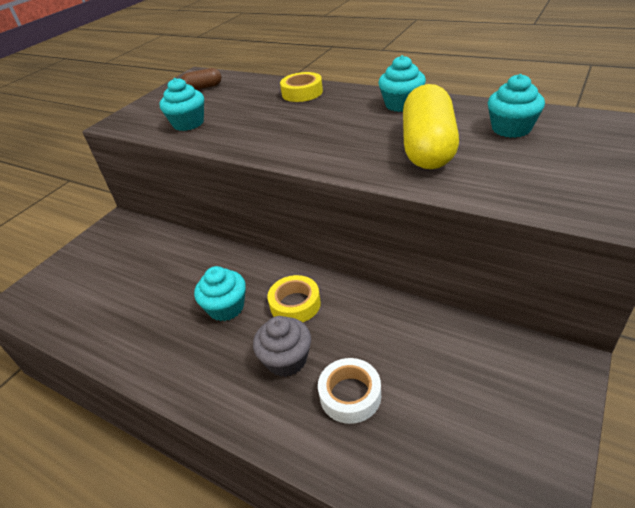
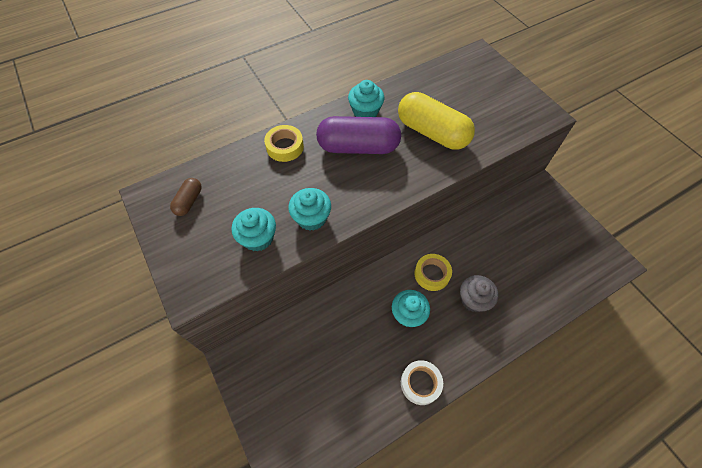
camera: 65 degrees left, 20 degrees up
(346, 120) = (358, 147): none -> purple capsule
(350, 395) = (514, 281): white tape -> white tape (420, 383)
(511, 129) = (443, 91): turquoise cupcake -> turquoise cupcake (311, 218)

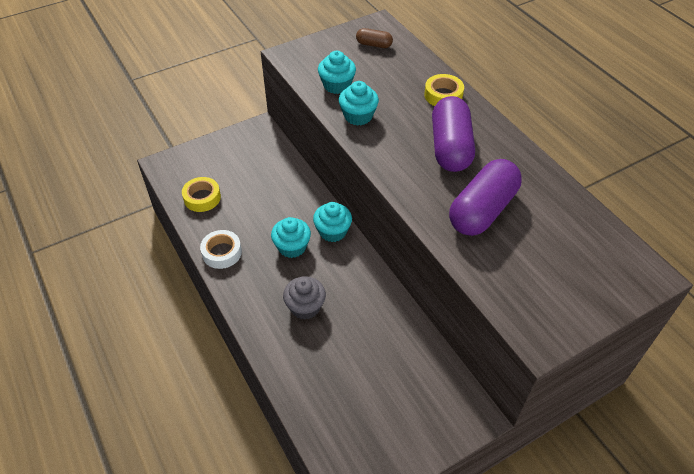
camera: 90 degrees right, 10 degrees down
(365, 111) = (505, 153): turquoise cupcake -> turquoise cupcake (333, 231)
(432, 132) = (482, 210): yellow capsule -> purple capsule
(432, 274) = (337, 270): yellow tape -> yellow tape (202, 198)

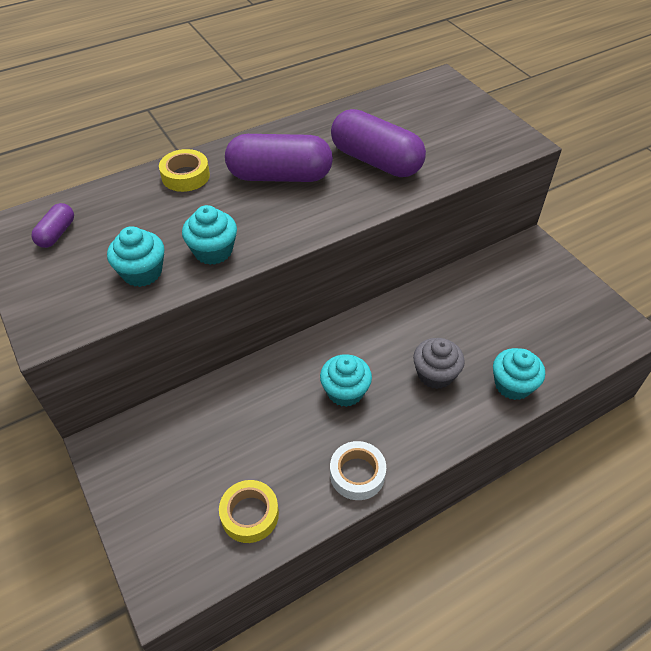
camera: 90 degrees left, 0 degrees up
(333, 231) = (319, 349): turquoise cupcake -> turquoise cupcake (512, 385)
(374, 45) = (57, 233): brown capsule -> purple capsule

